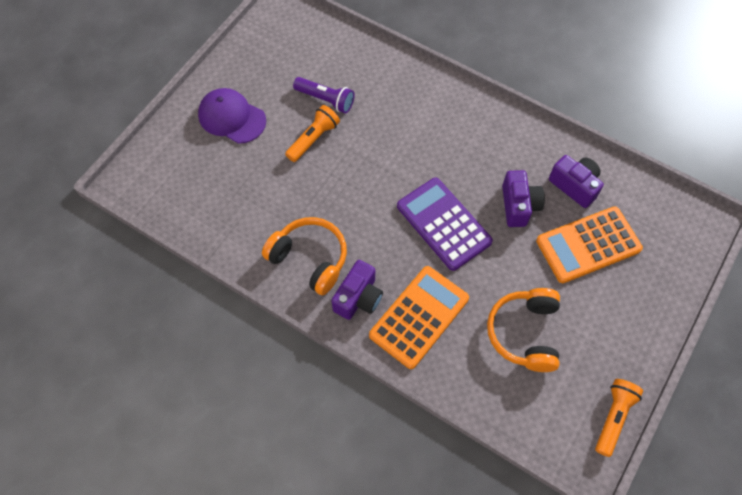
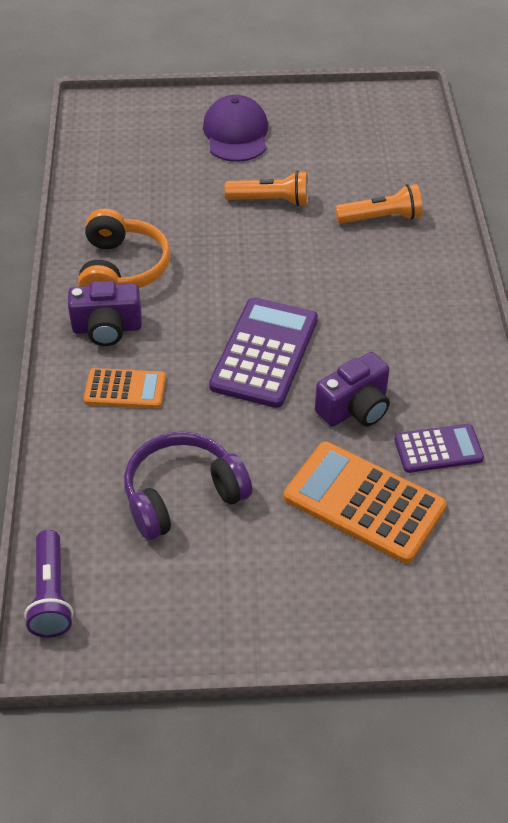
camera: 55 degrees right, 15 degrees down
(325, 100) = (329, 185): purple flashlight -> purple flashlight (51, 594)
(419, 317) = (125, 389): orange calculator -> orange calculator, size x0.58
(524, 333) = (182, 495): orange headphones -> purple headphones
(574, 186) = (438, 449): purple camera -> purple calculator
(613, 417) = (135, 642): orange flashlight -> orange flashlight (381, 218)

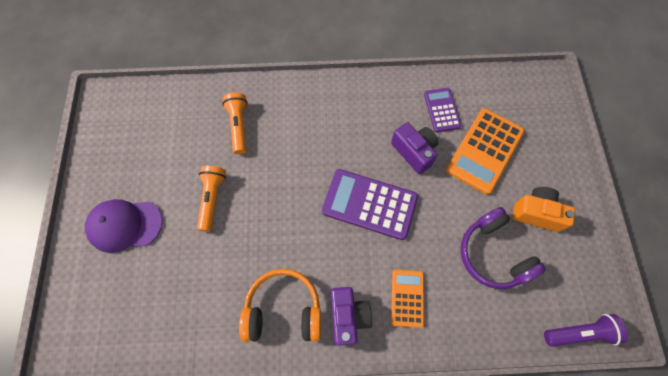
camera: 90 degrees left, 20 degrees up
(250, 563) = (536, 213): none -> orange camera

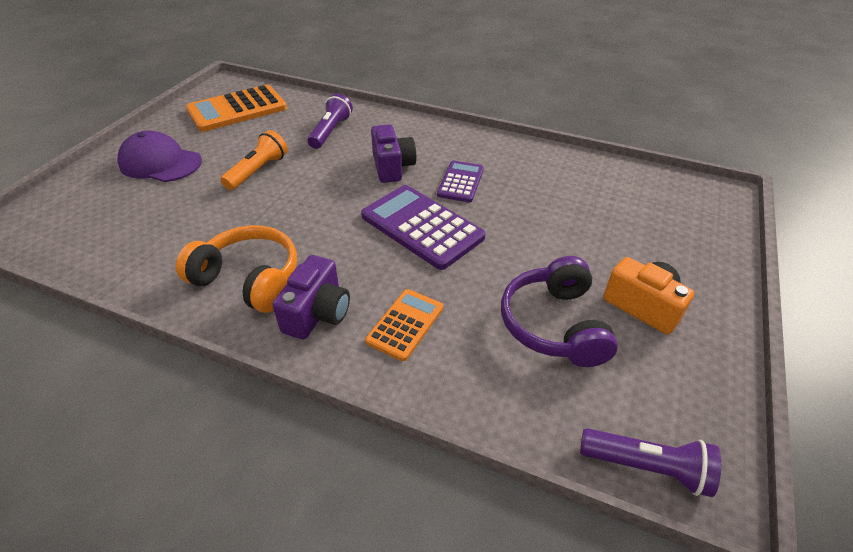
camera: 25 degrees right, 25 degrees down
(239, 126) = (331, 131): orange flashlight -> purple flashlight
(414, 152) = (507, 202): purple camera -> purple camera (392, 167)
(441, 110) = (565, 180): purple calculator -> purple calculator (460, 182)
(484, 151) = (600, 227): orange calculator -> orange calculator (237, 109)

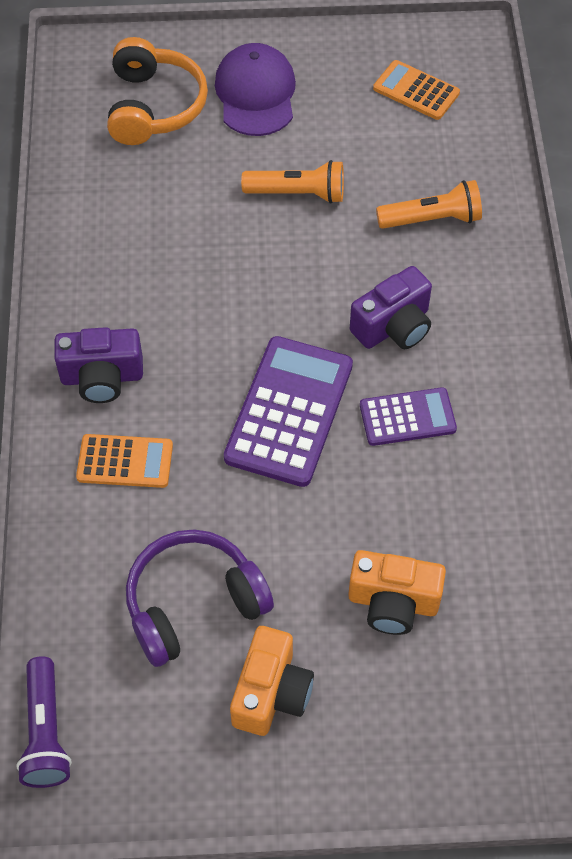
camera: 65 degrees right, 15 degrees up
(237, 109) = (416, 91): orange calculator -> orange calculator, size x0.58
(249, 279) = (118, 293): orange headphones -> orange headphones (154, 106)
(331, 131) = (432, 219): purple flashlight -> orange flashlight
(591, 229) = (393, 602): none -> orange camera

